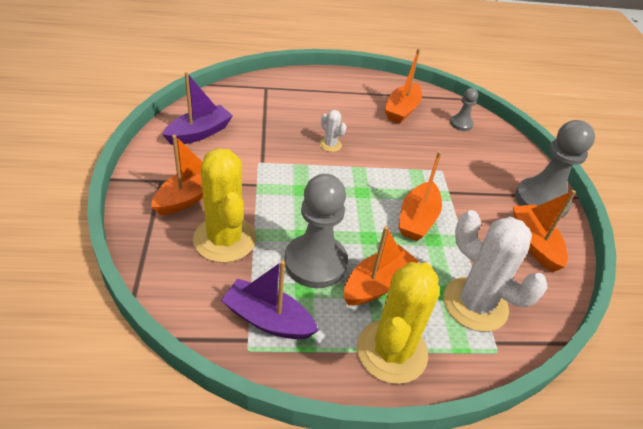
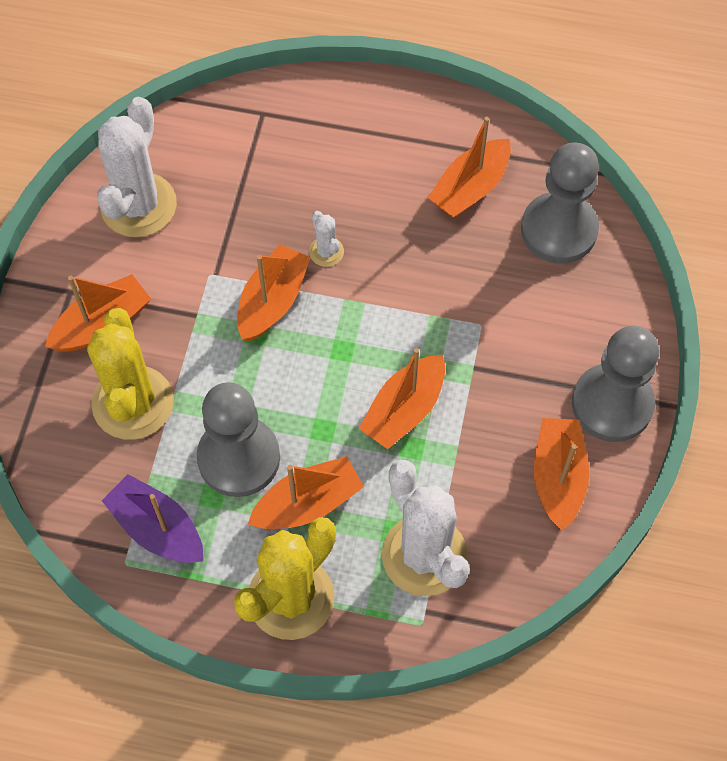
camera: 20 degrees right, 20 degrees up
(199, 133) = (138, 205): purple boat -> white cactus
(305, 172) = (272, 301): none -> orange boat
(461, 124) = (559, 230): grey pawn -> grey pawn, size x2.03

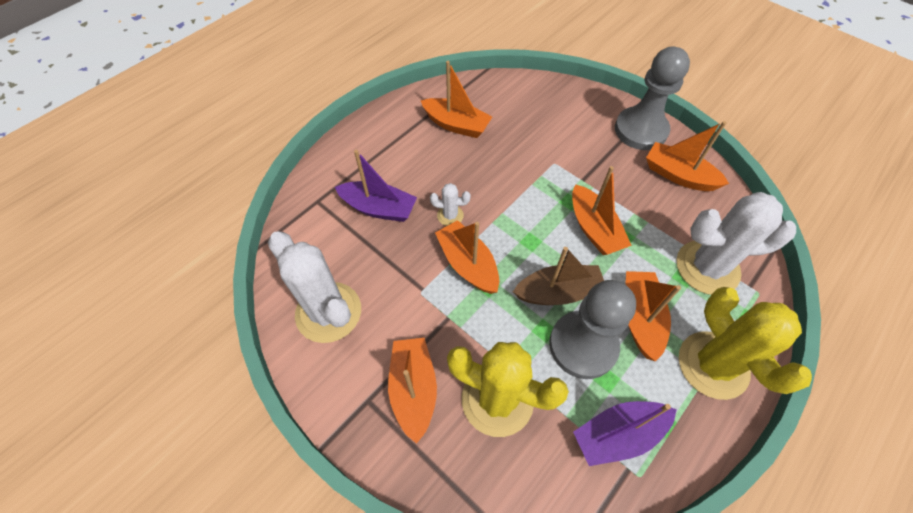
camera: 60 degrees left, 5 degrees down
(291, 177) = (379, 208): none -> purple boat
(291, 407) = (558, 292): none -> brown boat
(470, 188) = (456, 125): orange boat -> orange boat turned 45 degrees counterclockwise
(559, 230) = (512, 101): grey pawn -> none

